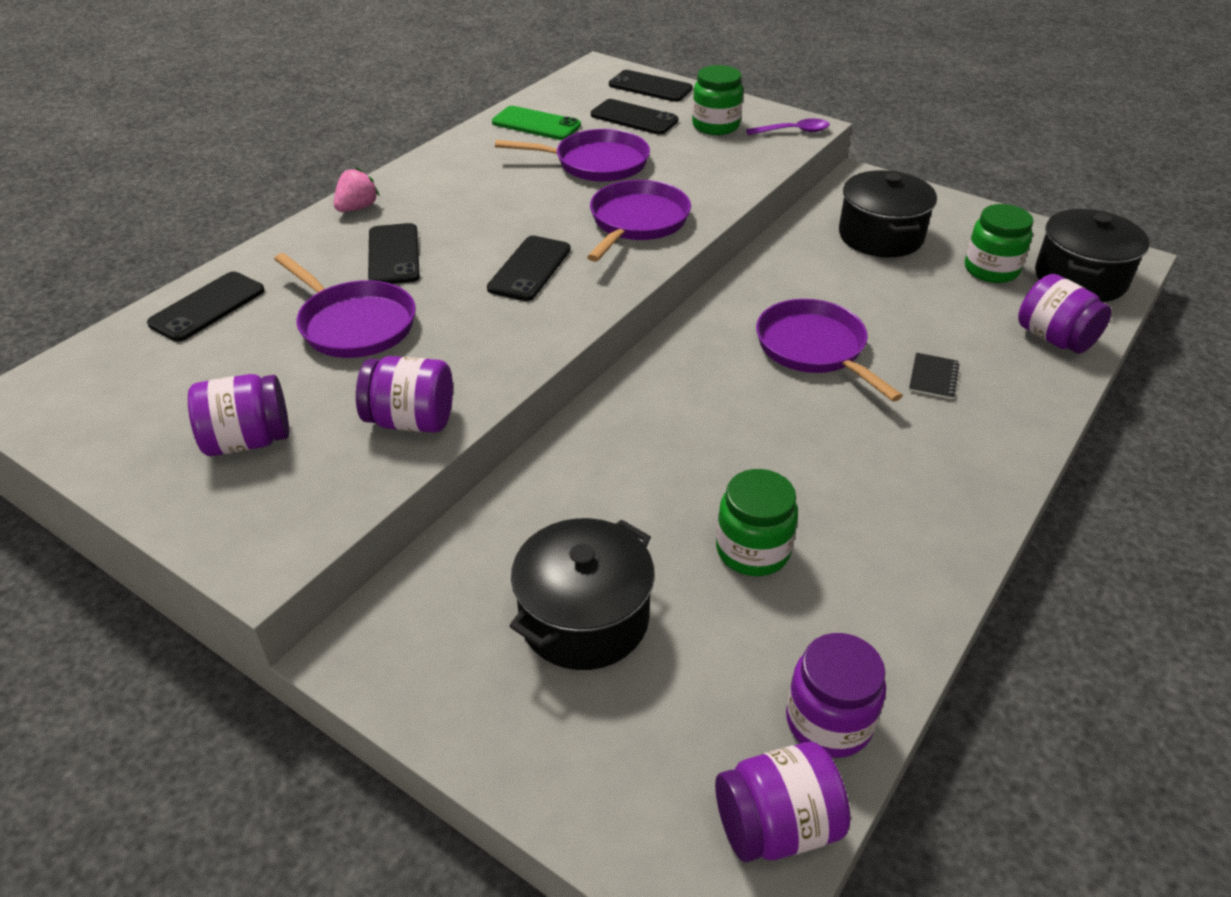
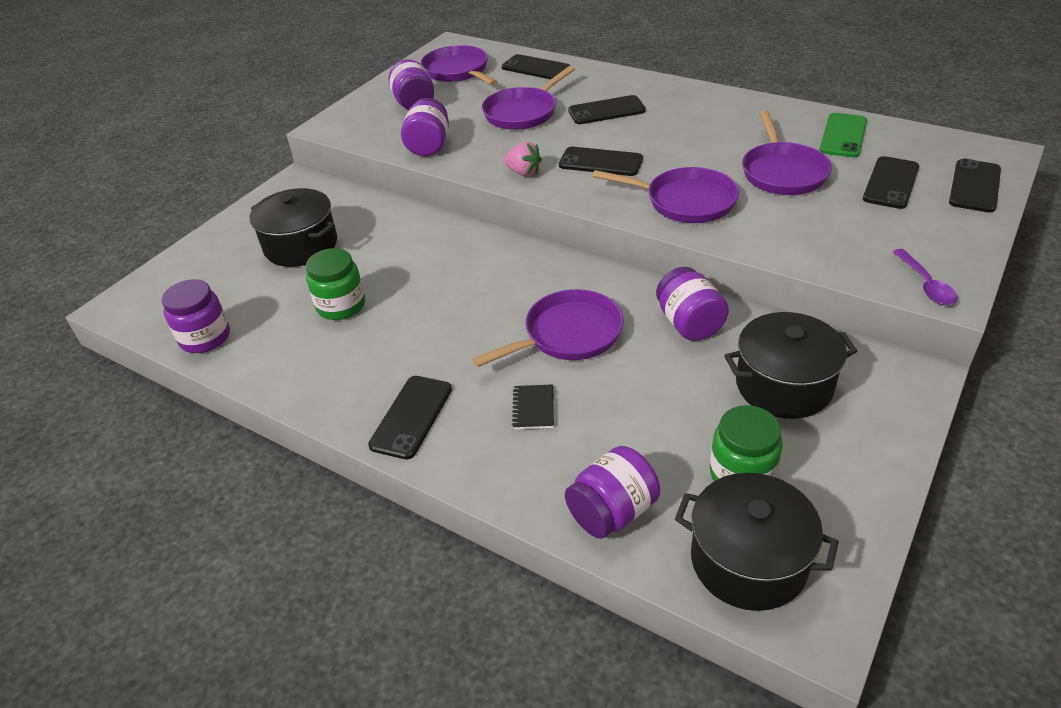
camera: 90 degrees right, 0 degrees up
(149, 390) = (458, 71): none -> purple pan
(357, 208) = (664, 88): pink strawberry -> pink strawberry (523, 172)
(715, 126) = (905, 232): green jar -> none
(776, 825) = (152, 318): purple jar -> purple jar (689, 324)
(933, 378) = (533, 408): black notebook -> black notebook turned 75 degrees clockwise
(963, 469) = (411, 417): none -> black phone

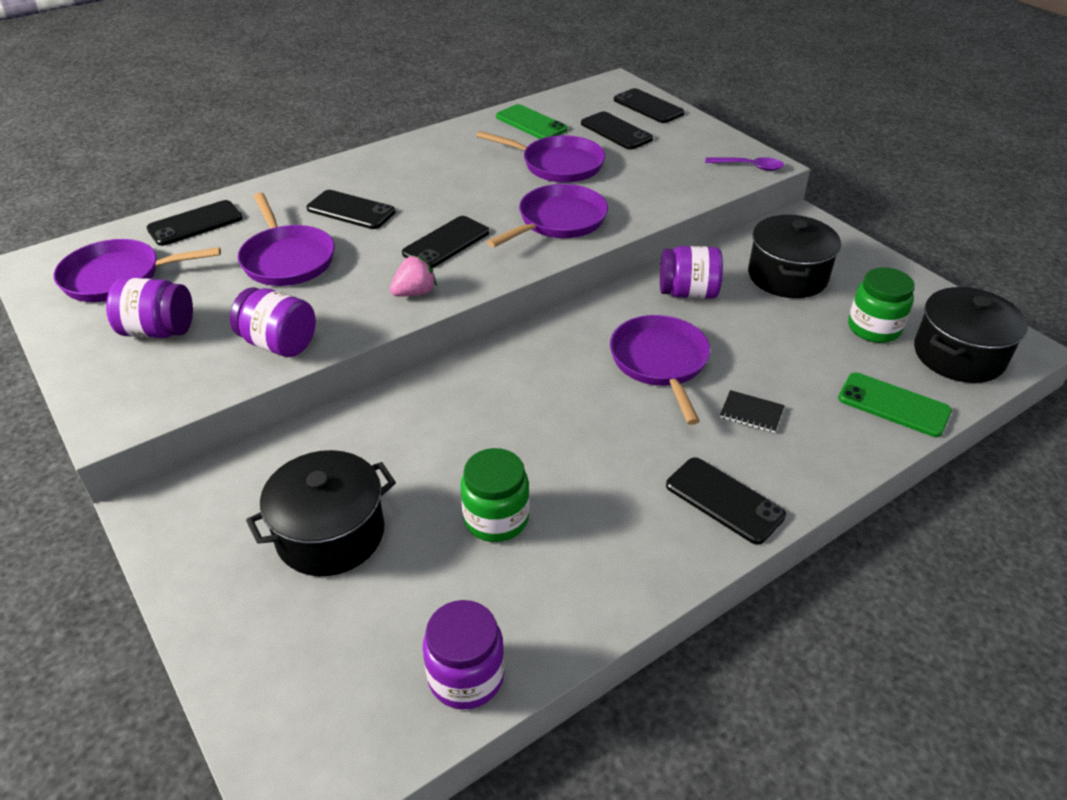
camera: 70 degrees left, 0 degrees up
(606, 111) = (351, 210): black phone -> black phone turned 75 degrees counterclockwise
(612, 512) = (893, 405): purple jar -> green phone

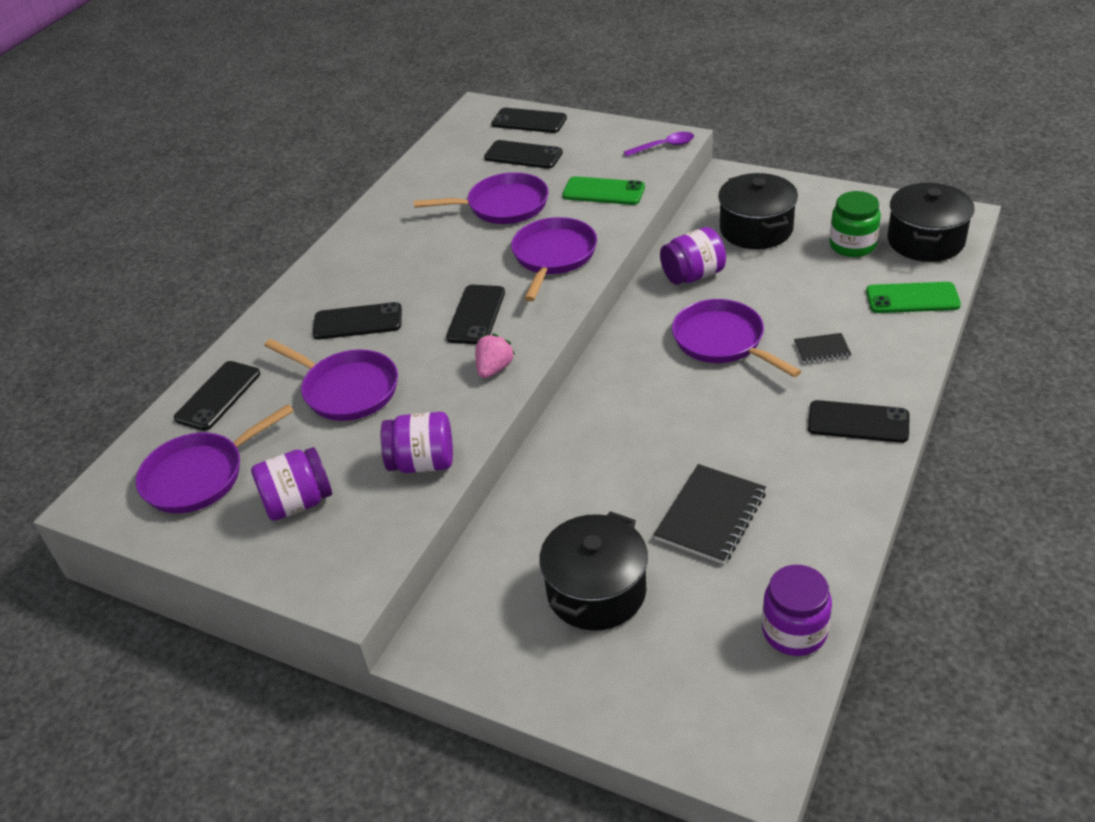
camera: 25 degrees left, 0 degrees up
(496, 518) = (711, 516): green jar -> black notebook
(531, 123) = (439, 176): green phone -> green phone (603, 192)

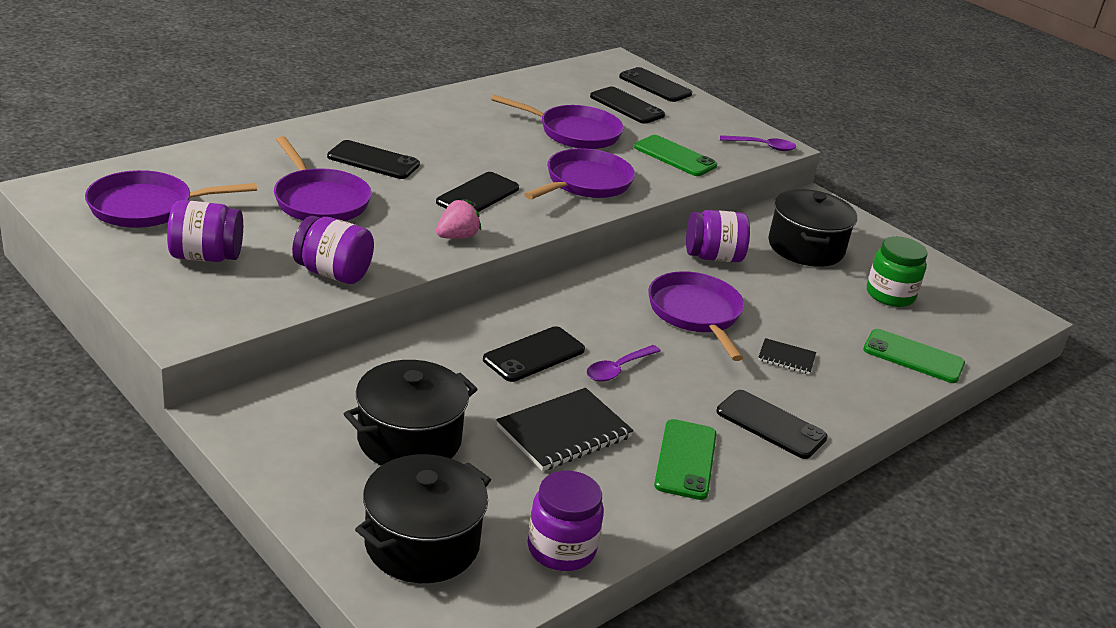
camera: 15 degrees right, 10 degrees down
(218, 396) = (213, 163): black phone -> black phone (534, 355)
(704, 430) = (618, 369): none -> purple spoon
(821, 491) = (685, 459): none -> green phone
(925, 241) = (968, 320): black pot -> black pot (422, 544)

